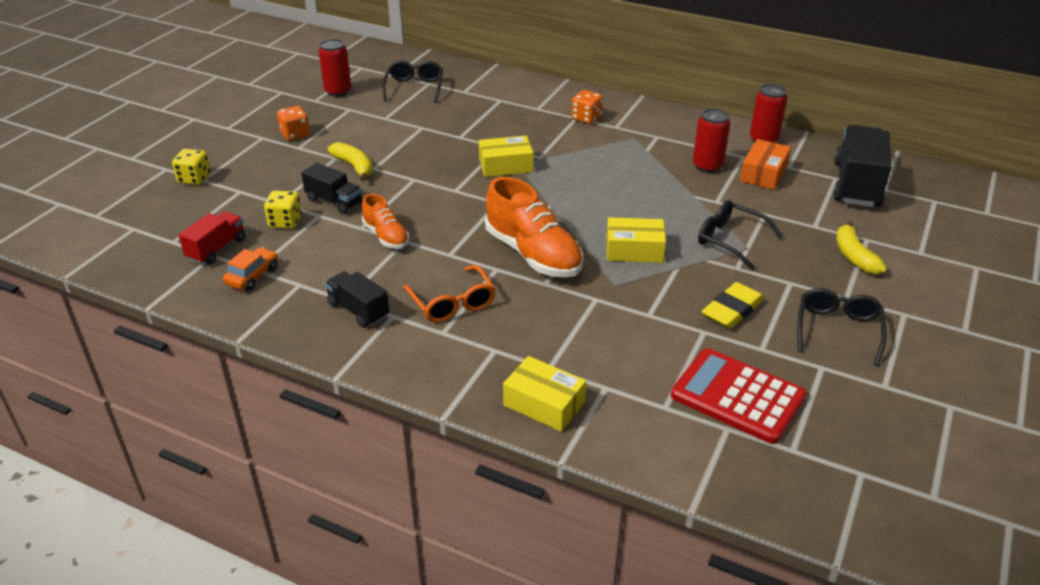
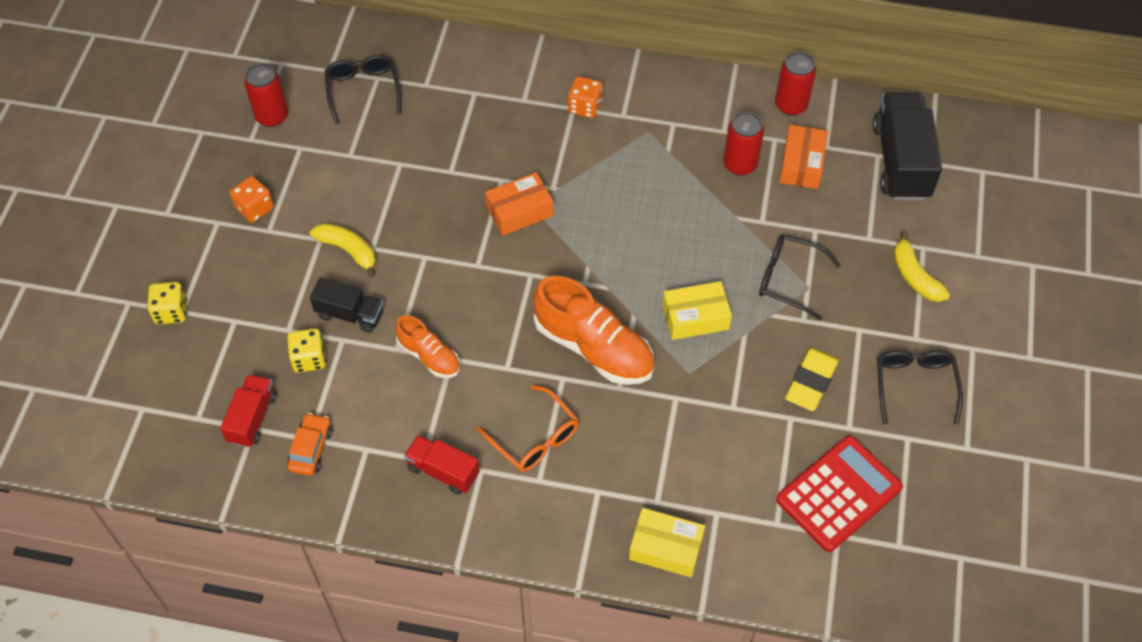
camera: 15 degrees left, 20 degrees up
(358, 310) = (443, 471): black truck -> red truck
(506, 166) = (519, 211): yellow box -> orange box
(737, 396) = (839, 494): red calculator -> red calculator turned 120 degrees clockwise

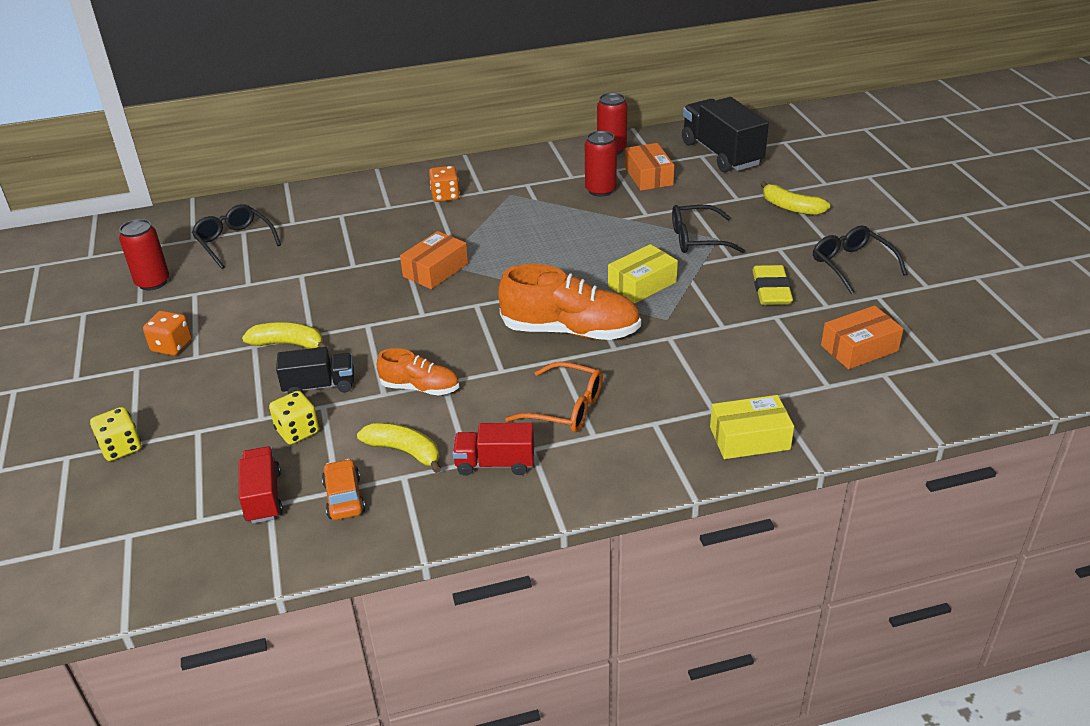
camera: 25 degrees left, 20 degrees down
(380, 422) = (404, 451): none -> yellow banana
(839, 494) = (859, 348): red calculator -> orange box

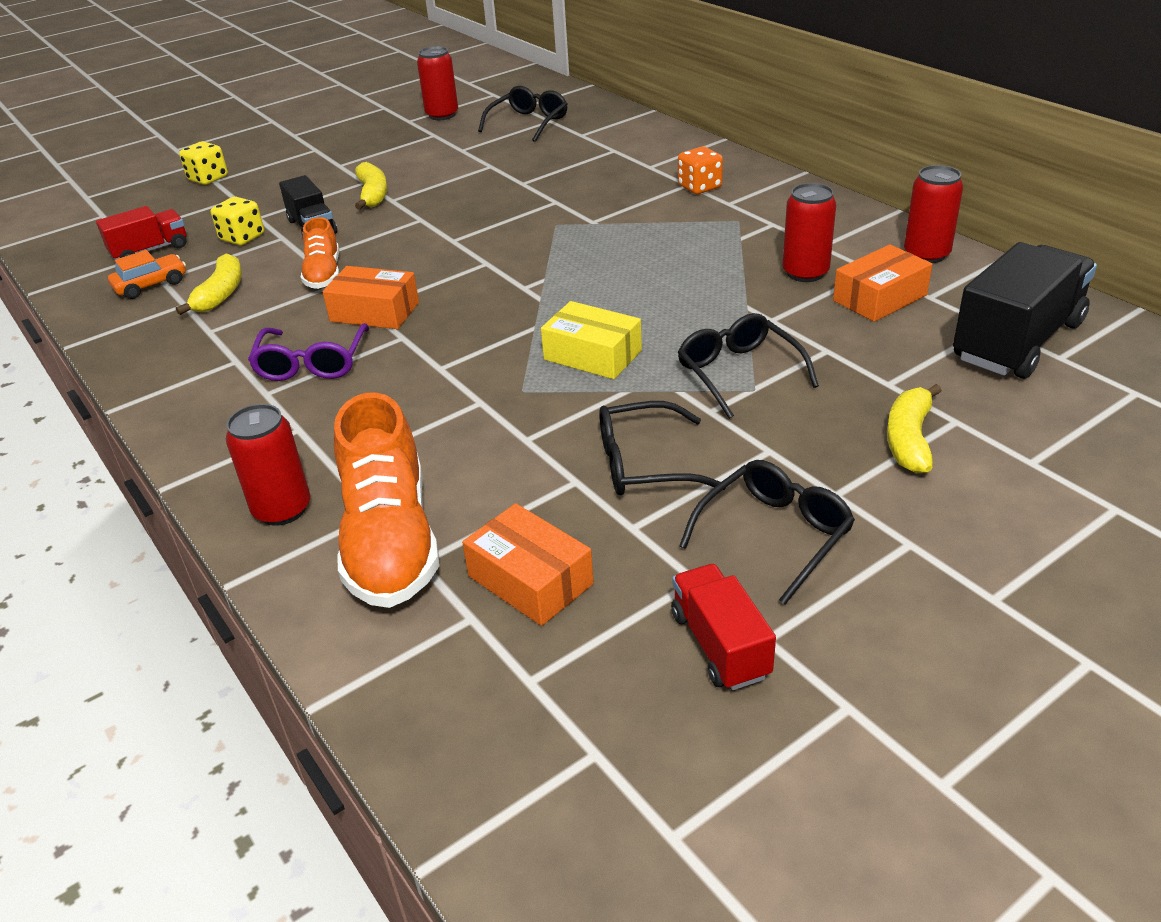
camera: 70 degrees right, 0 degrees up
(172, 346) = (350, 152): orange dice -> none
(435, 270) = (540, 224): orange box -> orange box (374, 312)
(495, 463) = (208, 346): red truck -> red truck (720, 645)
(565, 408) = (312, 363): orange glasses -> purple glasses
(570, 331) = (462, 331): orange shoe -> orange shoe (390, 540)
(749, 438) = (282, 509): yellow box -> red can
(771, 290) = (644, 464): yellow eraser -> black glasses

